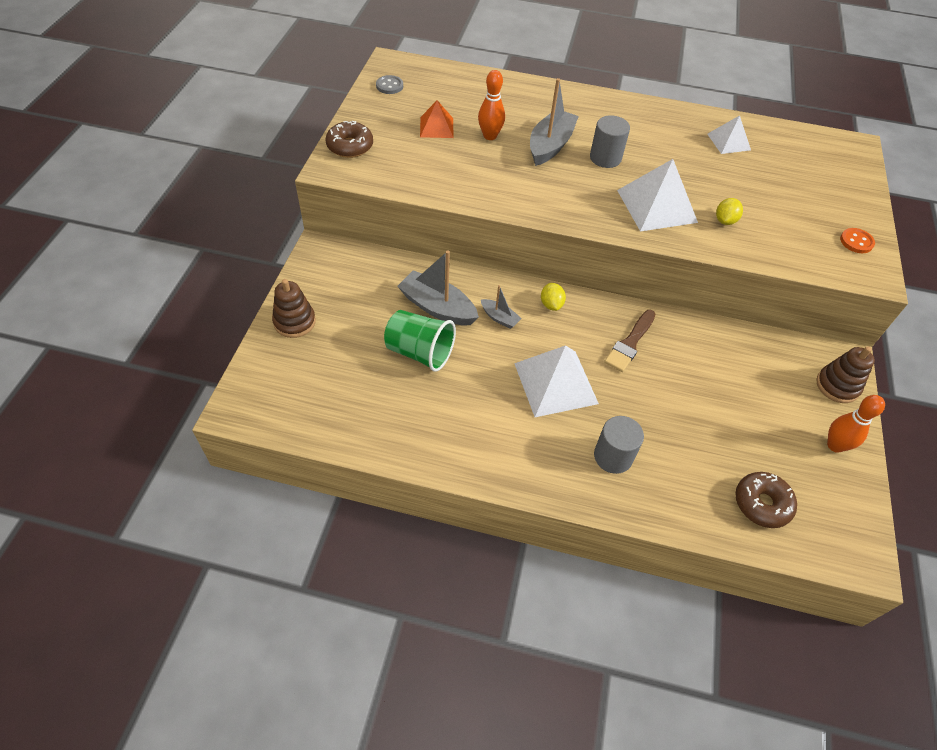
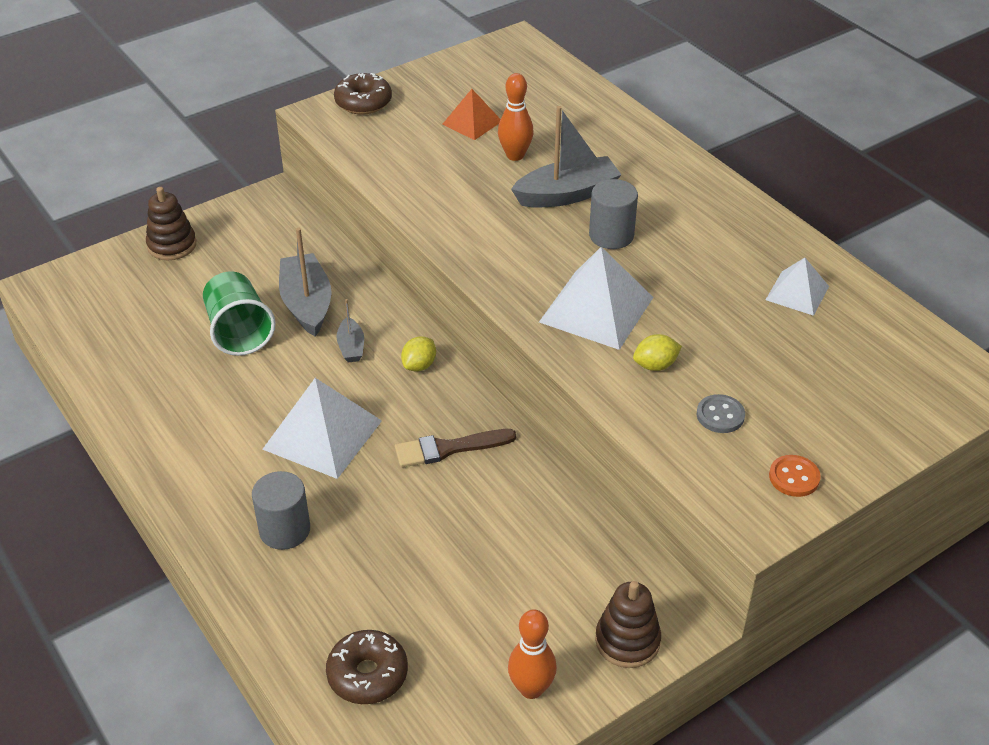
camera: 45 degrees right, 10 degrees down
(389, 86) = (481, 63): grey button -> grey button (720, 415)

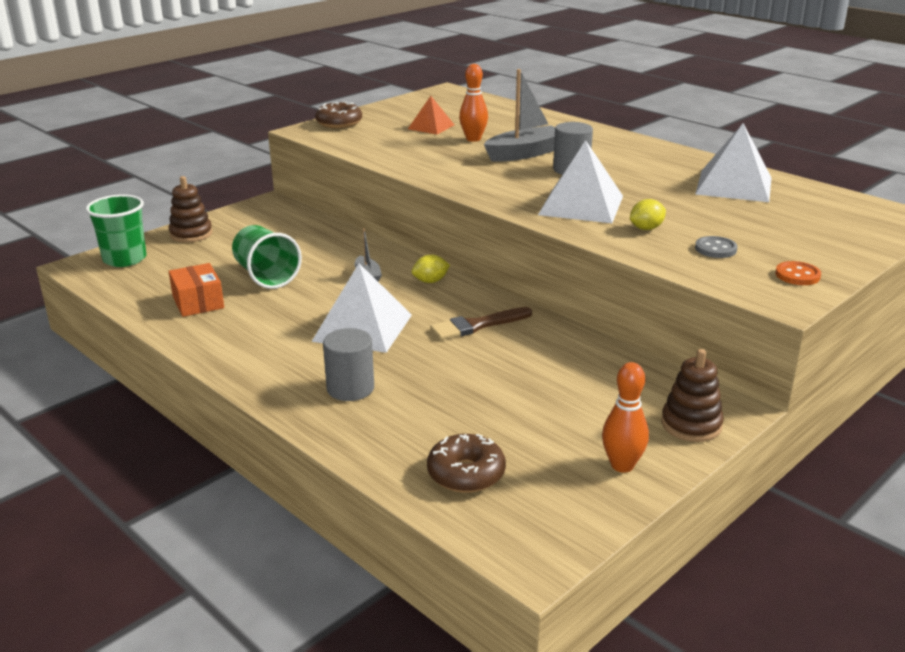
camera: 10 degrees left, 15 degrees down
(91, 281) = (125, 259): none -> green cup
(156, 367) = (198, 302): none -> orange box
(307, 304) = (320, 256): grey boat -> none
(419, 365) = (430, 281): yellow lemon -> yellow lemon turned 45 degrees clockwise
(797, 293) = (734, 185): white pyramid -> white pyramid, size x1.72

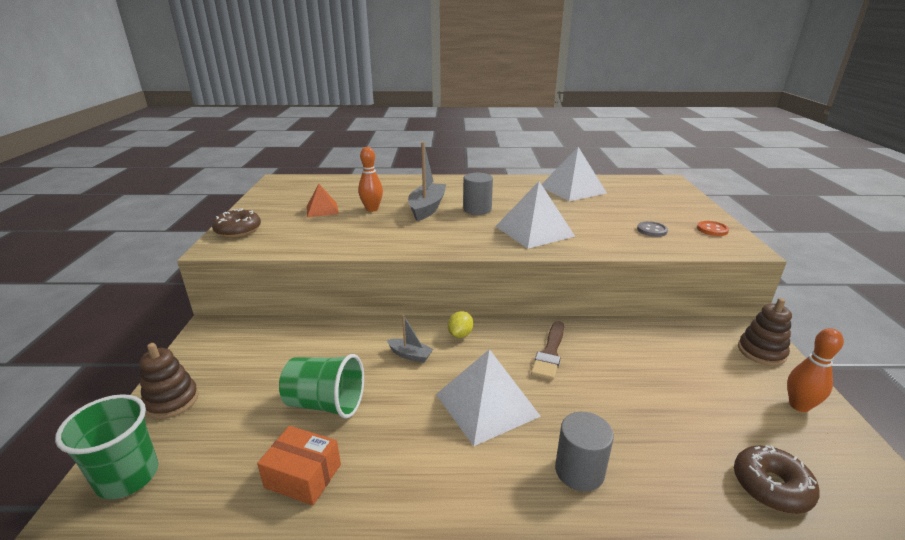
camera: 45 degrees left, 0 degrees up
(646, 228) = (597, 232): yellow lemon -> none

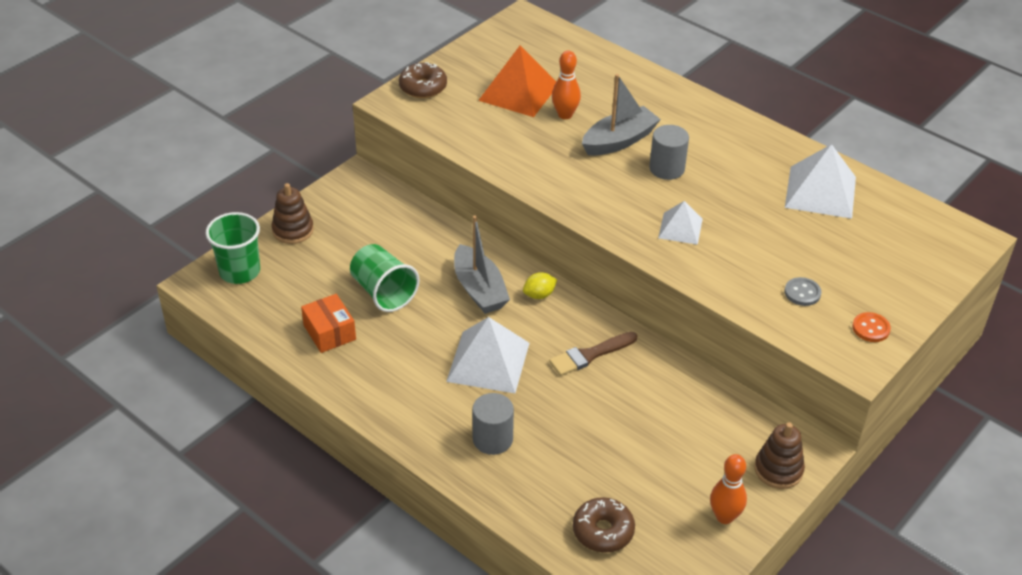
camera: 40 degrees right, 15 degrees up
(322, 210) = (519, 92): orange pyramid -> orange pyramid, size x1.72
(410, 355) = (479, 289): grey boat -> grey boat, size x1.91
(534, 231) = (680, 228): white pyramid -> white pyramid, size x0.58

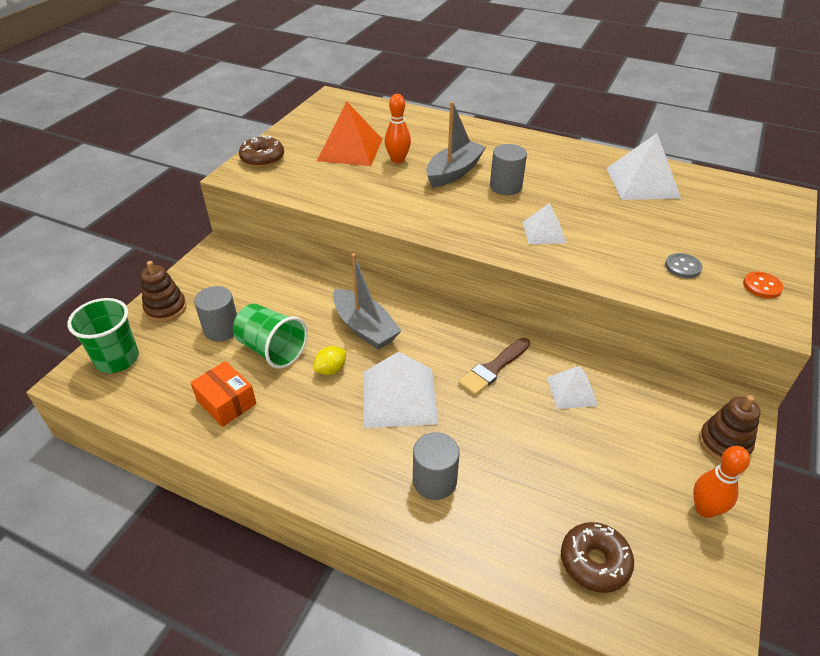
camera: 15 degrees left, 0 degrees up
(341, 262) = (221, 329): none -> grey cylinder
(539, 295) = (422, 321): yellow lemon -> yellow lemon (331, 369)
(656, 392) = (572, 391): none -> white pyramid

